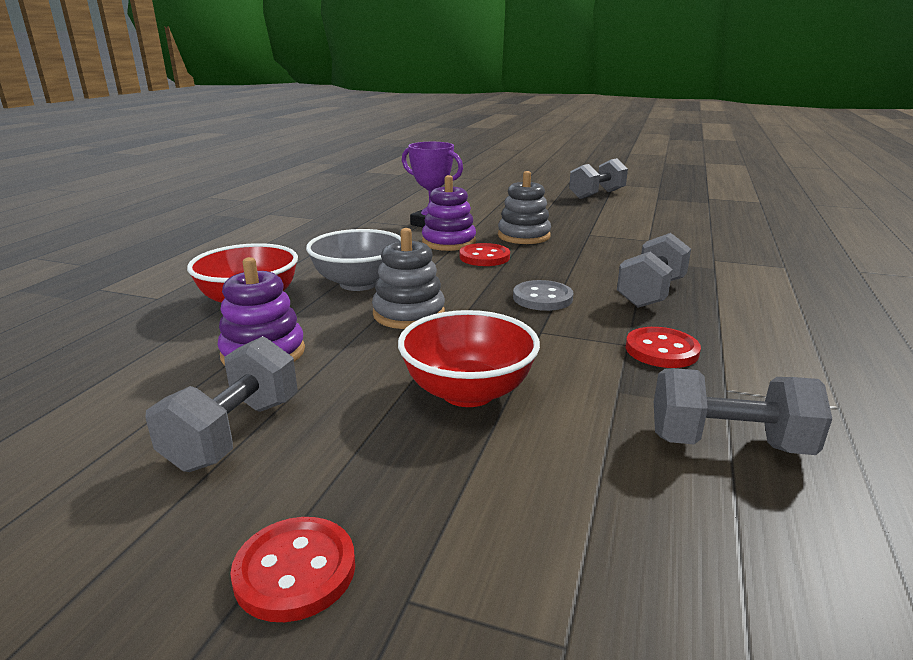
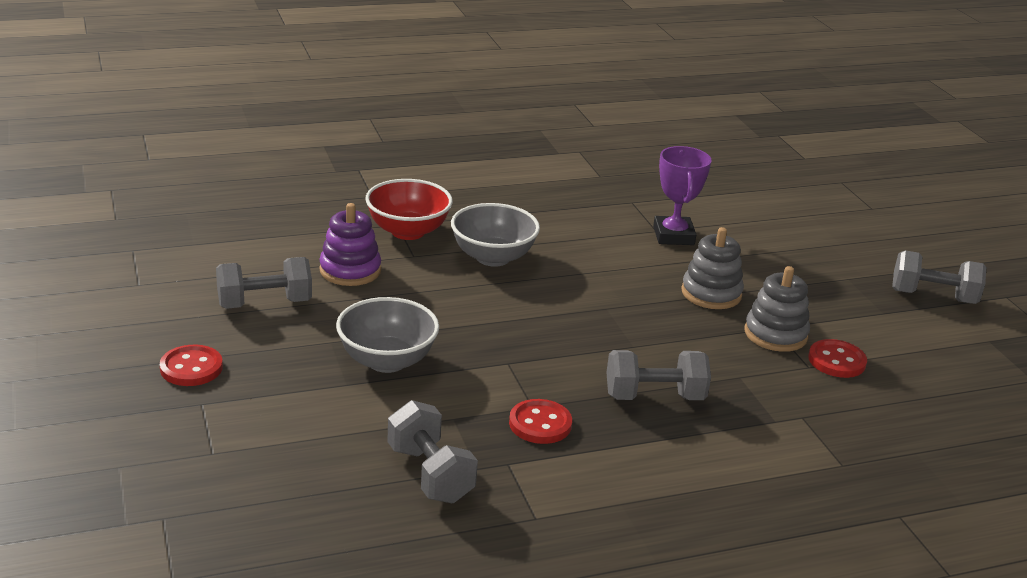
camera: 50 degrees right, 5 degrees up
(409, 314) = (468, 298): grey stacking toy -> grey stacking toy (775, 334)
(449, 242) = (636, 262): purple stacking toy -> none
(468, 392) = (387, 361): red bowl -> grey bowl
(484, 257) = (625, 291): red button -> red button (836, 361)
(542, 298) = (571, 346): grey button -> none

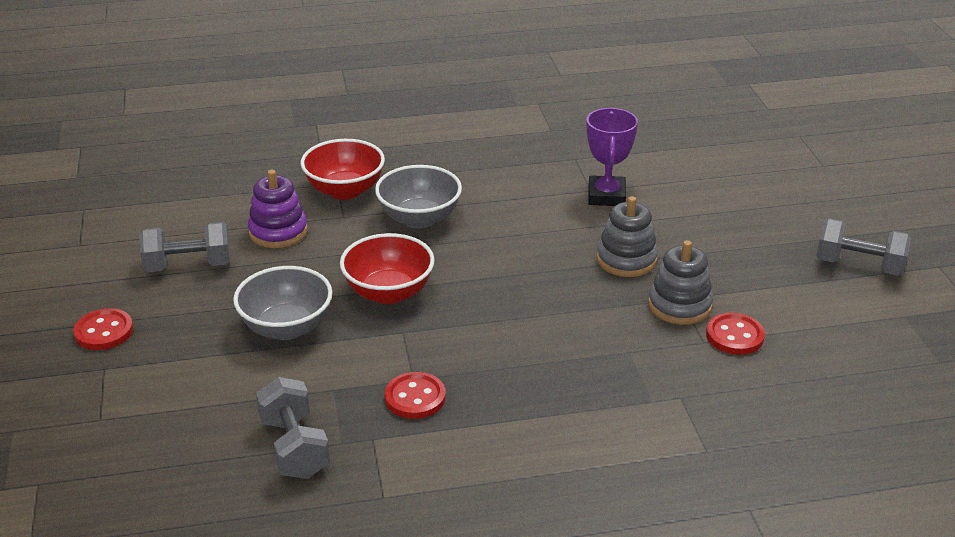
camera: 10 degrees right, 5 degrees up
(483, 326) = (388, 292): none -> red bowl
(654, 397) = (536, 371): grey dumbbell -> none

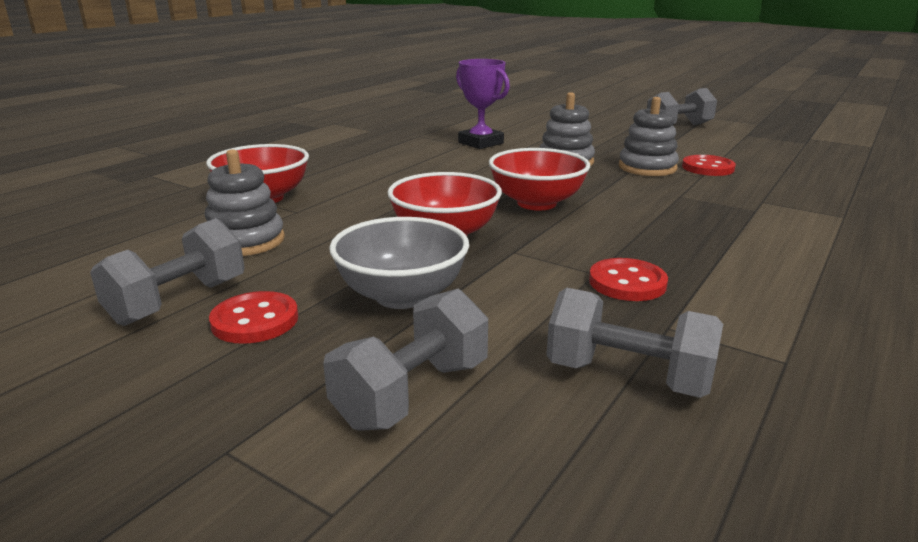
camera: 45 degrees left, 10 degrees down
(104, 331) = (153, 412): red button -> red button (255, 320)
(198, 389) = (412, 394): none -> grey dumbbell
(278, 232) = (246, 241): purple stacking toy -> grey stacking toy
(419, 218) = (371, 191): grey bowl -> none
(503, 296) = (536, 203): none -> red bowl

